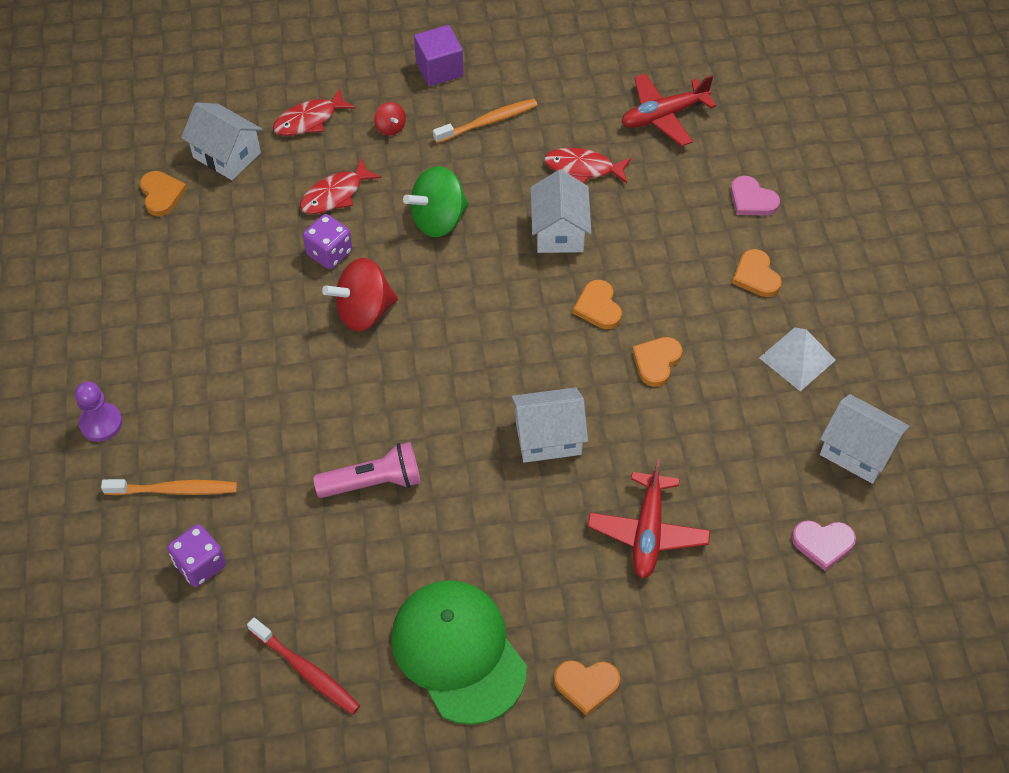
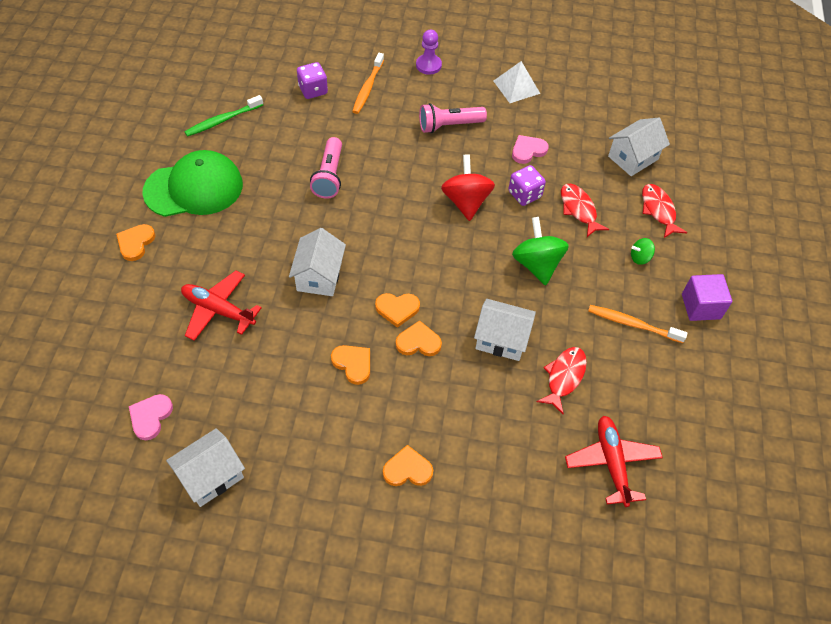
camera: 105 degrees right, 0 degrees up
(161, 194) = (604, 119): orange heart -> orange heart (397, 309)
(227, 364) = (449, 125): none -> pink flashlight
(306, 671) = (223, 120): red toothbrush -> green toothbrush
(390, 128) = (640, 258): red spinning top -> green spinning top
(488, 122) = (632, 324): orange toothbrush -> orange toothbrush turned 120 degrees clockwise
(752, 200) = (492, 500): pink heart -> pink heart (528, 150)
(797, 358) = (314, 467): white pyramid -> white pyramid (516, 87)

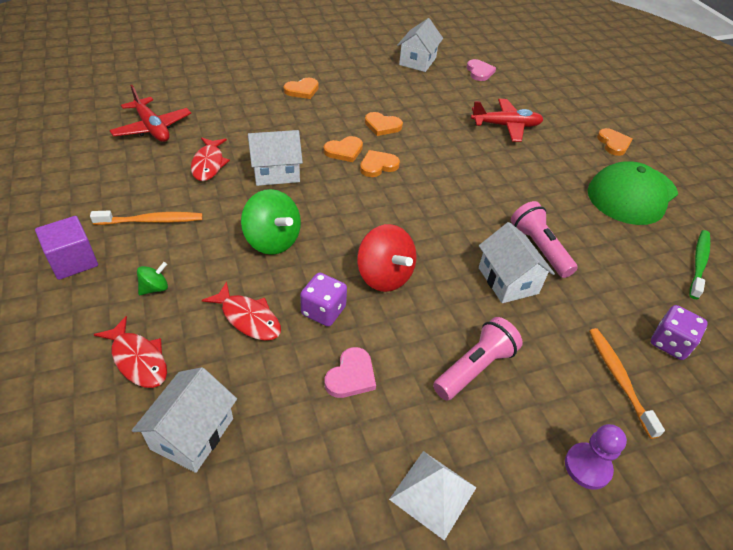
camera: 150 degrees right, 10 degrees down
(319, 276) = (460, 167): white house -> white house (508, 280)

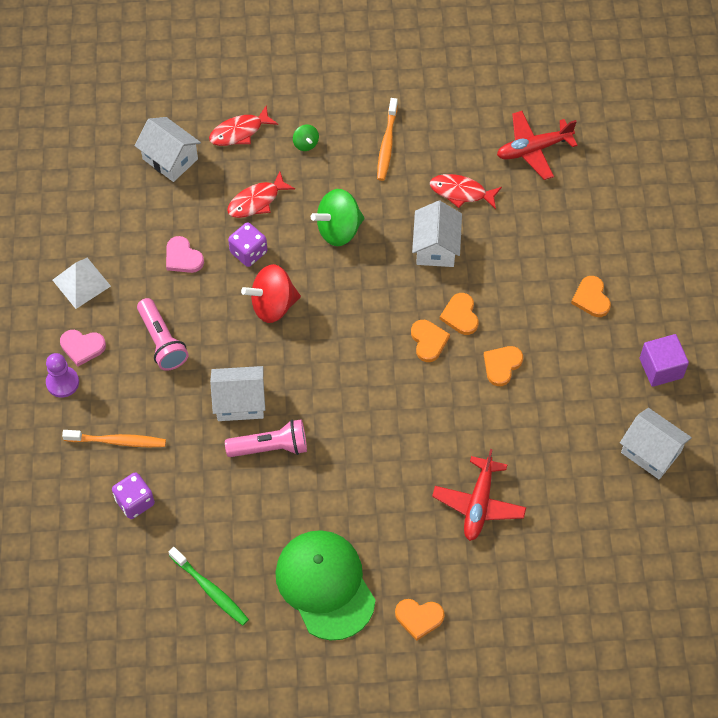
camera: 110 degrees right, 15 degrees up
(73, 261) = (350, 92): purple cube -> purple cube (661, 368)
(479, 72) = (613, 524): pink heart -> pink heart (82, 347)

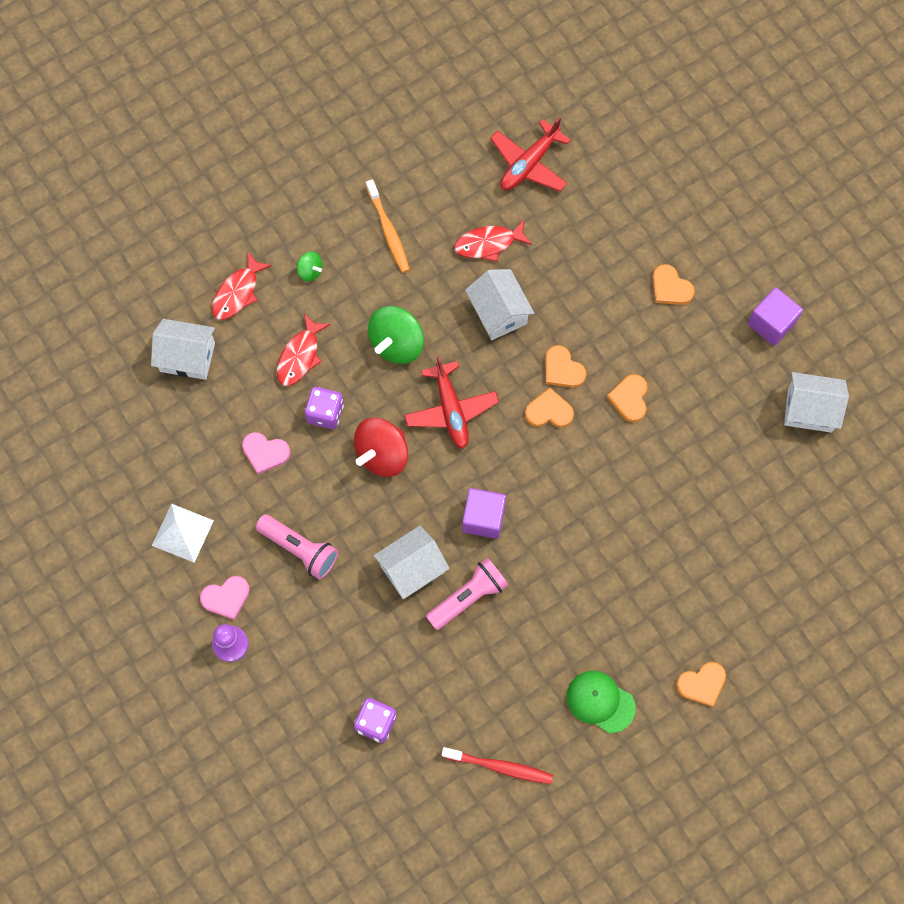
camera: 30 degrees left, 10 degrees up
(117, 441) = (321, 672): orange toothbrush -> none
(210, 590) = (500, 767): green toothbrush -> red toothbrush
(322, 394) = (483, 518): none -> purple cube
(325, 585) = (600, 701): green cap -> green cap, size x0.58
(428, 341) = (549, 411): orange heart -> orange heart turned 45 degrees counterclockwise
(479, 504) = (689, 545): red plane -> red plane (451, 410)

